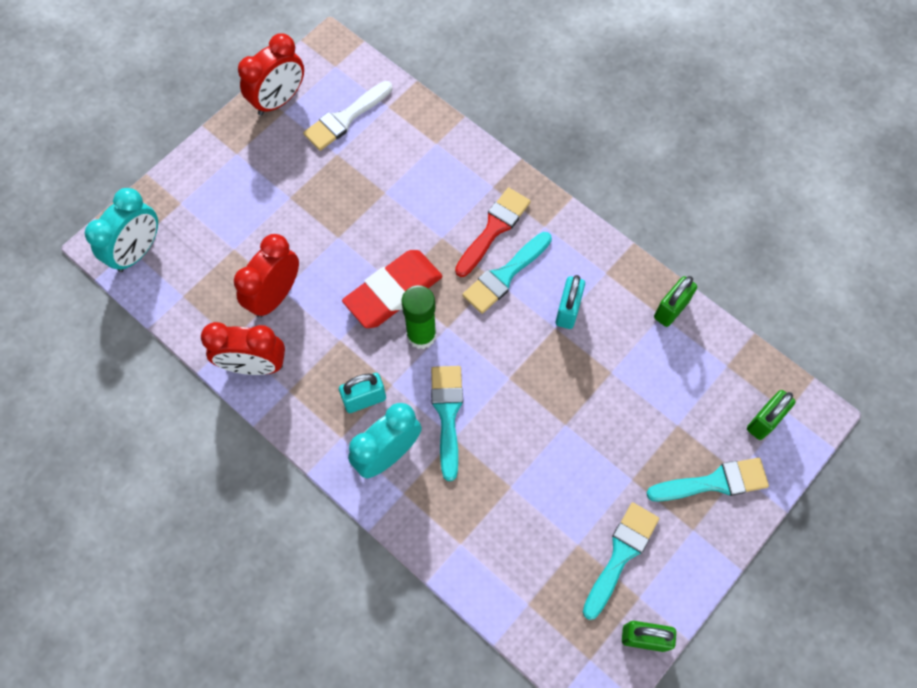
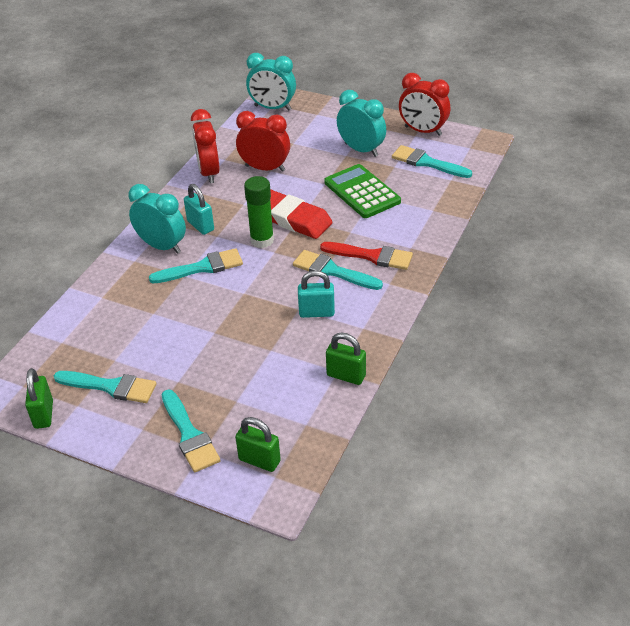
camera: 75 degrees right, 25 degrees down
(286, 177) = (361, 150): none -> turquoise clock
(345, 118) = (427, 162): white brush -> turquoise brush
(373, 203) = (362, 192): none -> green calculator

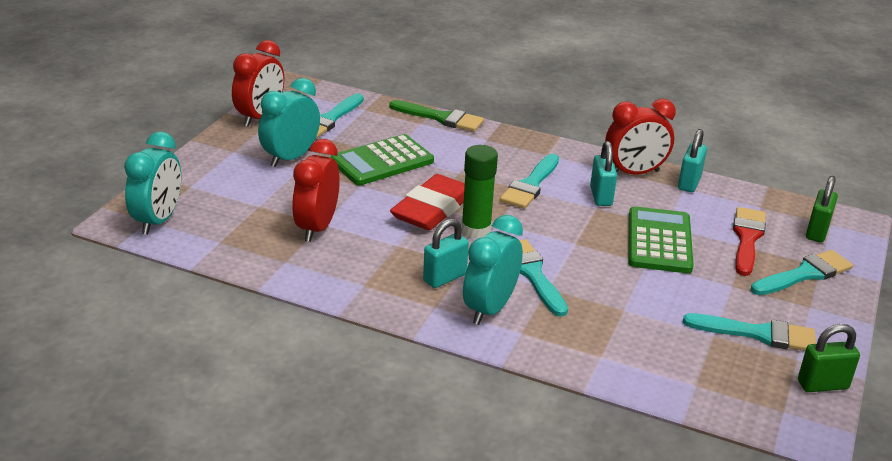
camera: 95 degrees left, 10 degrees down
(111, 387) = (758, 334): turquoise brush -> turquoise brush turned 90 degrees clockwise
(209, 173) = (318, 274): red clock -> red clock (634, 173)
(245, 343) = (659, 241): none -> green calculator
(346, 376) = (689, 183): green padlock -> turquoise padlock
(372, 256) = (503, 161): red brush -> red brush (747, 238)
(444, 221) = (441, 118): none -> green brush

